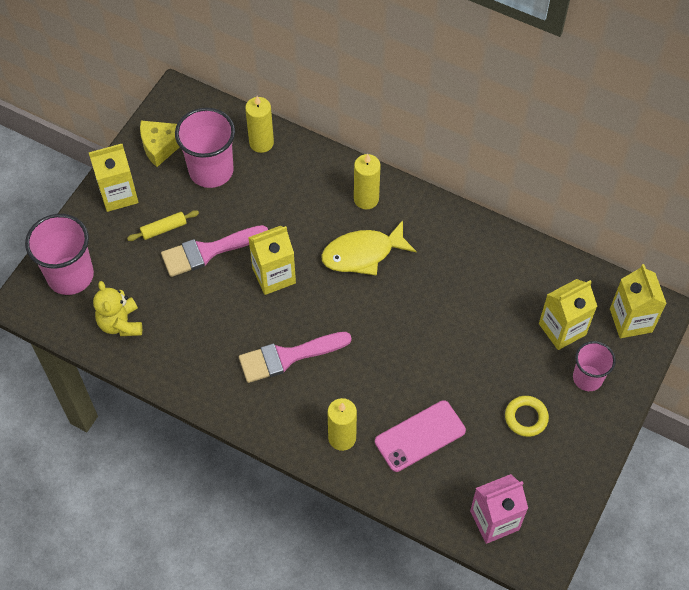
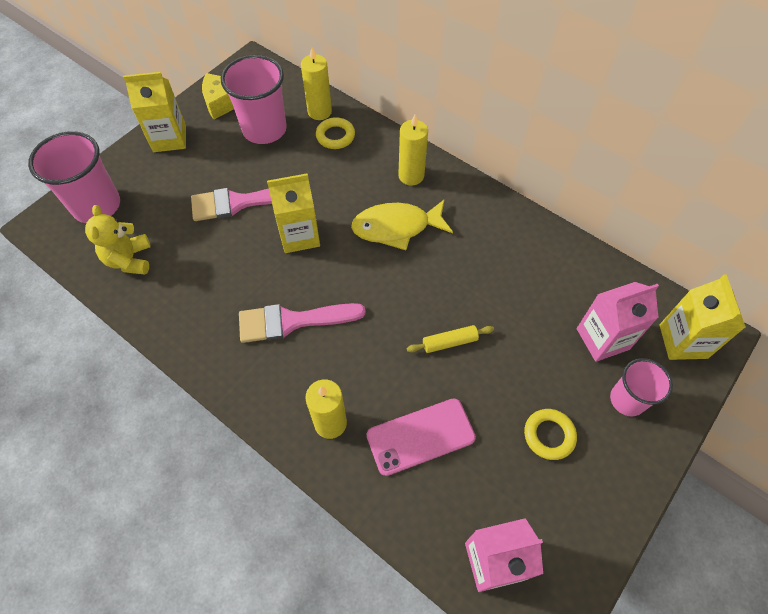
camera: 10 degrees right, 0 degrees up
(164, 229) = (202, 175): yellow rolling pin -> yellow rolling pin (449, 342)
(283, 167) = (335, 136): none -> yellow ring
(562, 329) = (602, 339): yellow carton -> pink carton

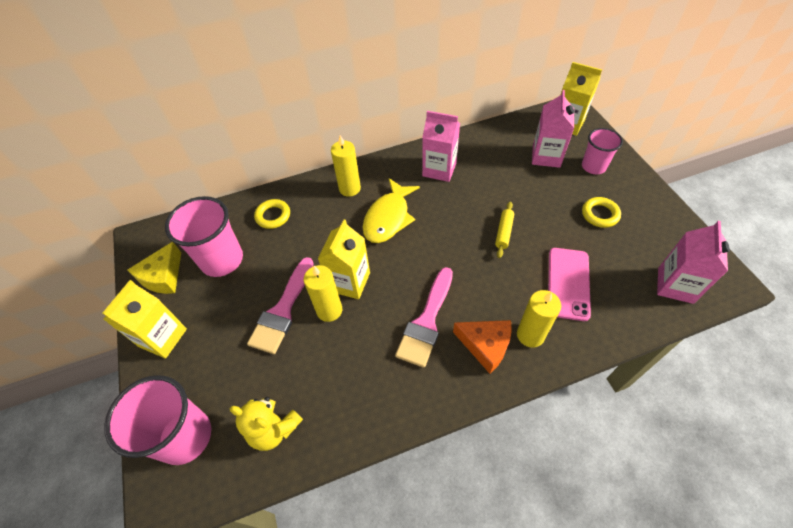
camera: 55 degrees left, 5 degrees down
(294, 386) = (485, 346): none -> orange cheese
(319, 112) = (239, 215): yellow candle -> yellow candle (329, 310)
(496, 240) = (439, 169): none -> pink carton

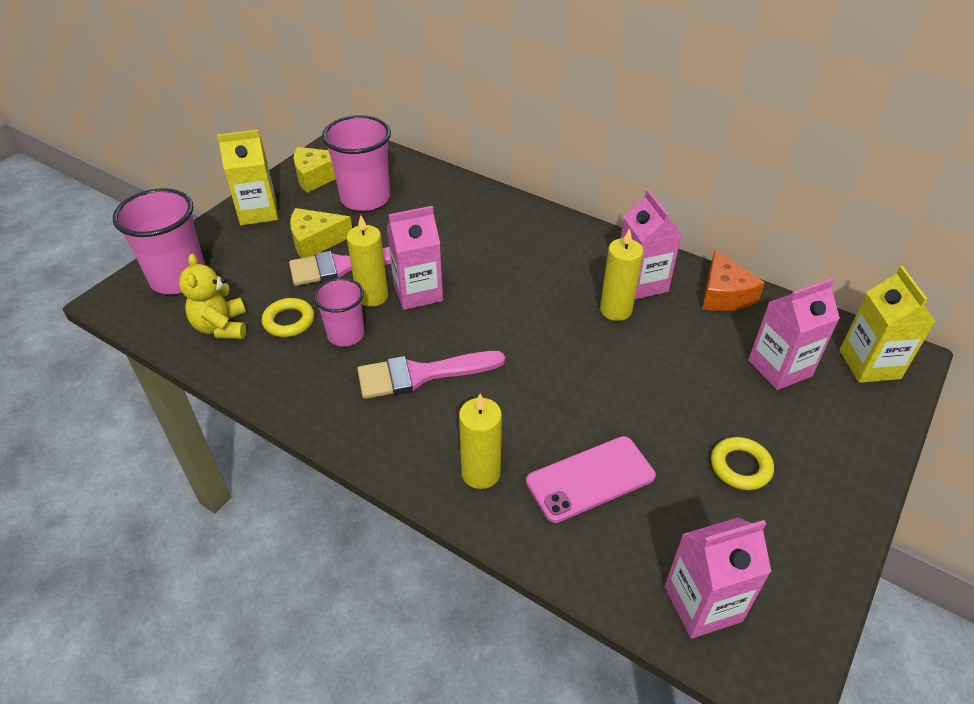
camera: 50 degrees right, 10 degrees down
(237, 315) = (316, 241): none -> yellow cheese
(273, 216) = (445, 200): yellow ring -> yellow ring (289, 321)
(349, 188) = (535, 231): yellow candle -> yellow candle (615, 310)
(349, 282) = (418, 292): yellow carton -> pink carton
(388, 218) = (527, 278): yellow fish -> none
(485, 346) = (432, 438): orange cheese -> orange cheese (724, 294)
(504, 232) = (607, 383): yellow rolling pin -> none
(593, 166) = (821, 425): pink cup -> pink cup (346, 334)

